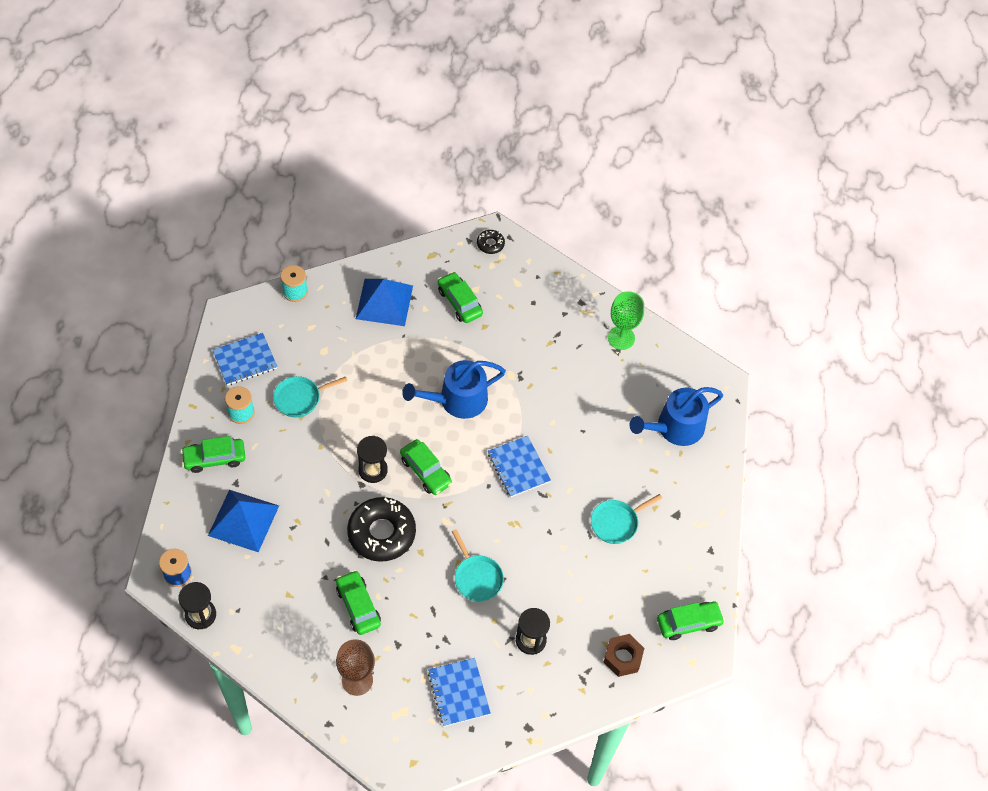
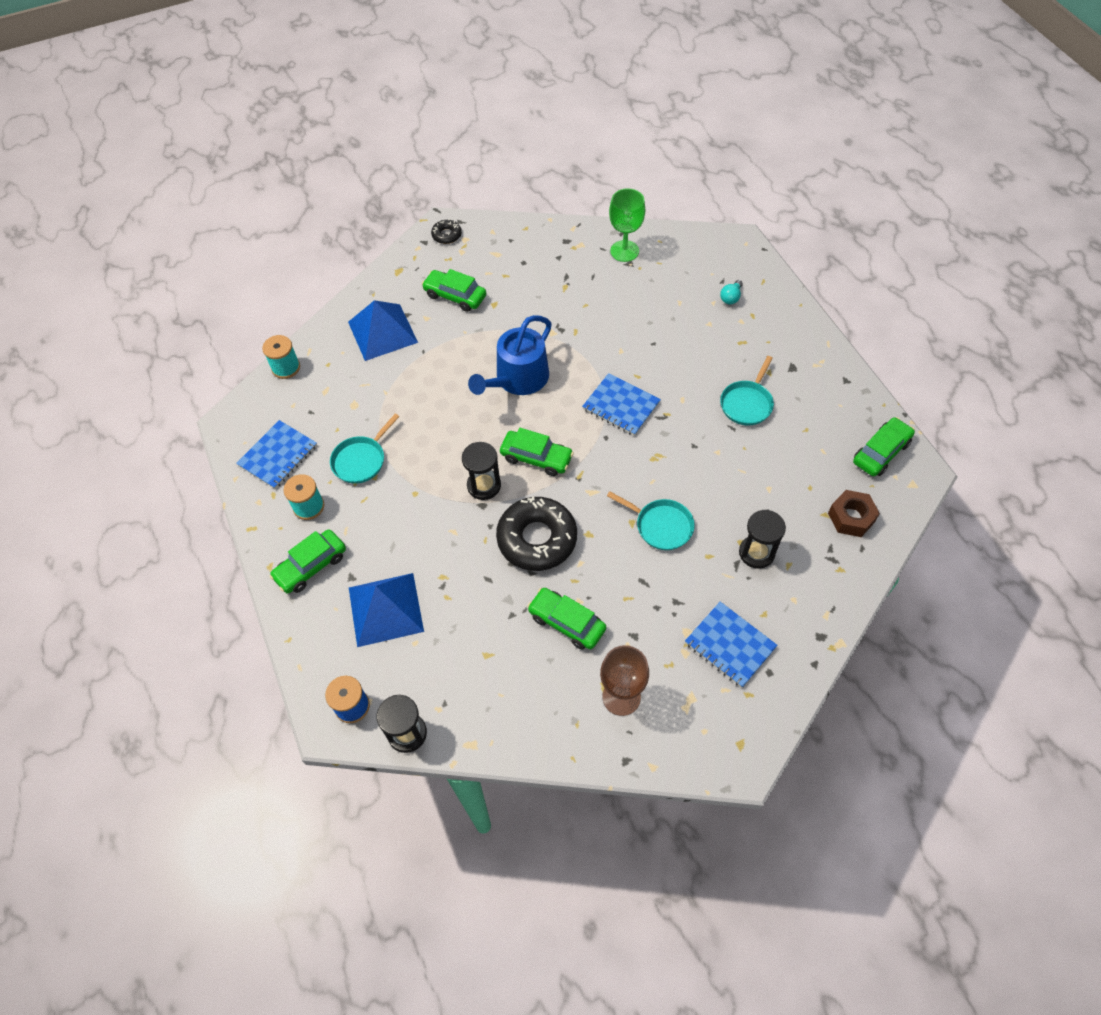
camera: 25 degrees left, 0 degrees up
(675, 428) = (731, 297): blue watering can -> turquoise light bulb

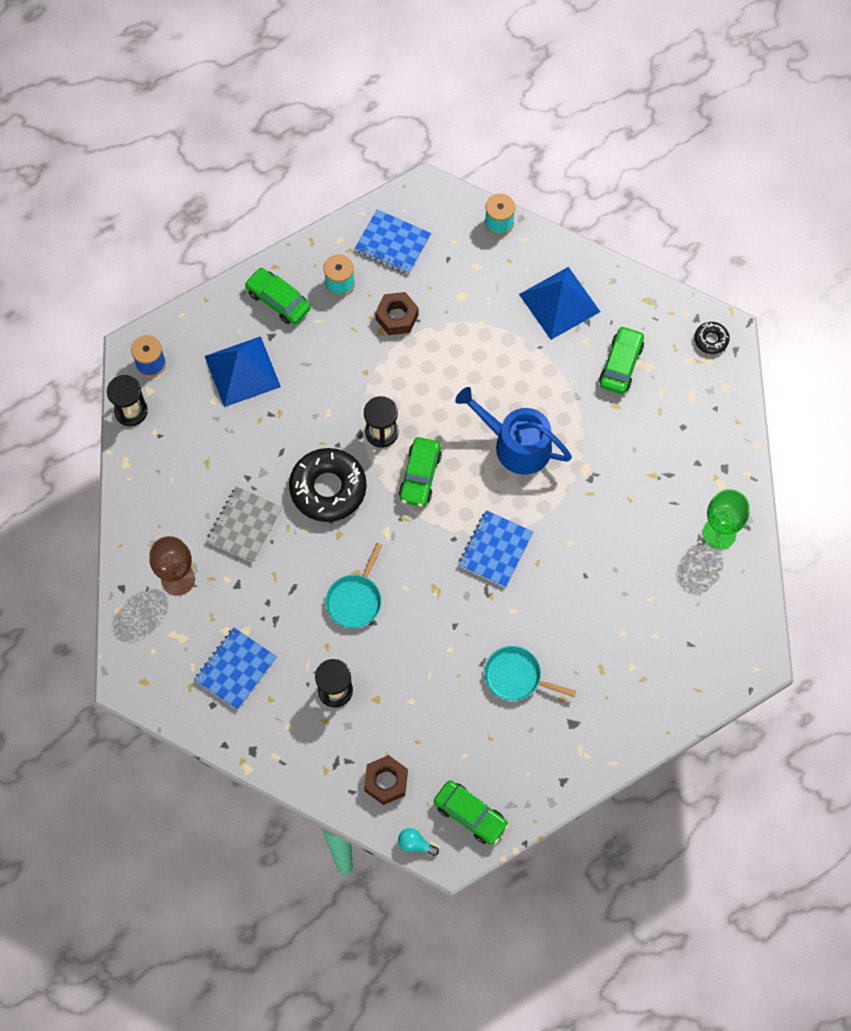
camera: 80 degrees right, 10 degrees up
(361, 460) = (397, 317): turquoise pan -> brown nut
(567, 622) = (244, 525): green car -> grey notebook
(731, 297) = (665, 654): turquoise light bulb -> turquoise light bulb (415, 844)

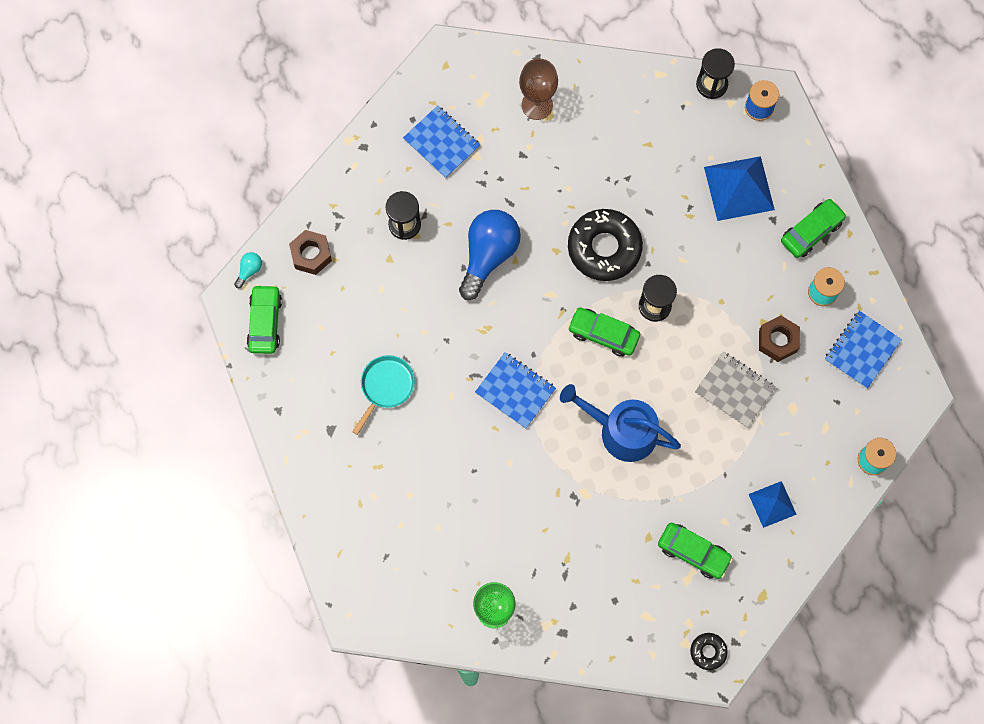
camera: 100 degrees right, 5 degrees up
(244, 525) = (579, 169): grey notebook -> grey notebook (734, 390)
(355, 600) = (488, 255): turquoise pan -> blue light bulb
(470, 815) = (265, 322): green car -> green car turned 135 degrees clockwise
(516, 444) = (621, 431): blue watering can -> blue watering can turned 105 degrees counterclockwise
(559, 302) = (772, 504): blue pyramid -> blue pyramid, size x0.59

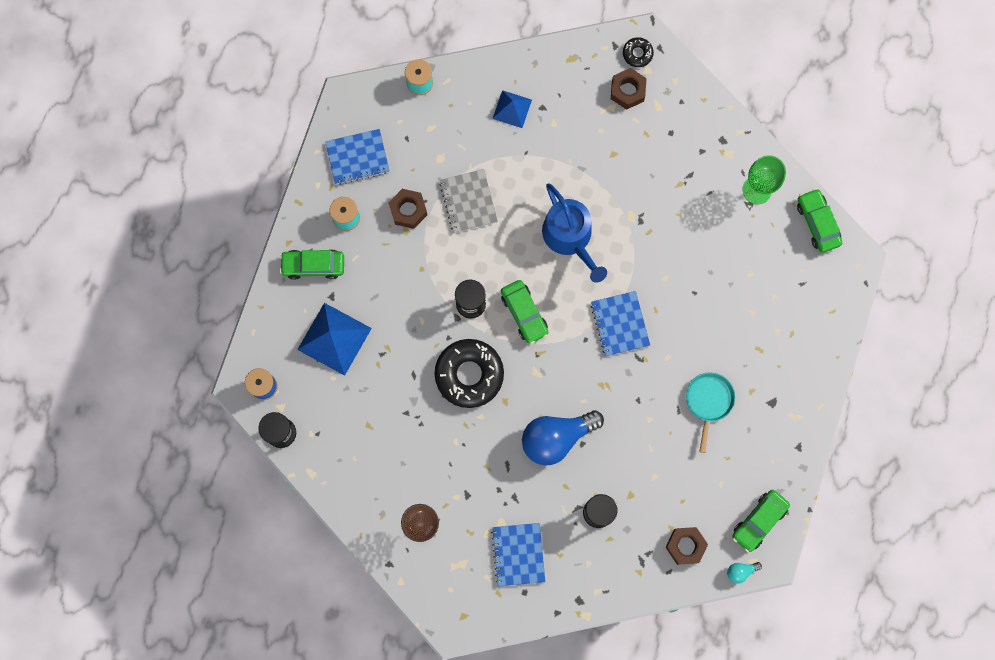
camera: 140 degrees left, 5 degrees up
(386, 387) = (708, 401): turquoise pan -> turquoise pan turned 120 degrees clockwise
(686, 607) = (627, 91): none -> brown nut
(693, 552) = (592, 121): green car -> green car (817, 223)

